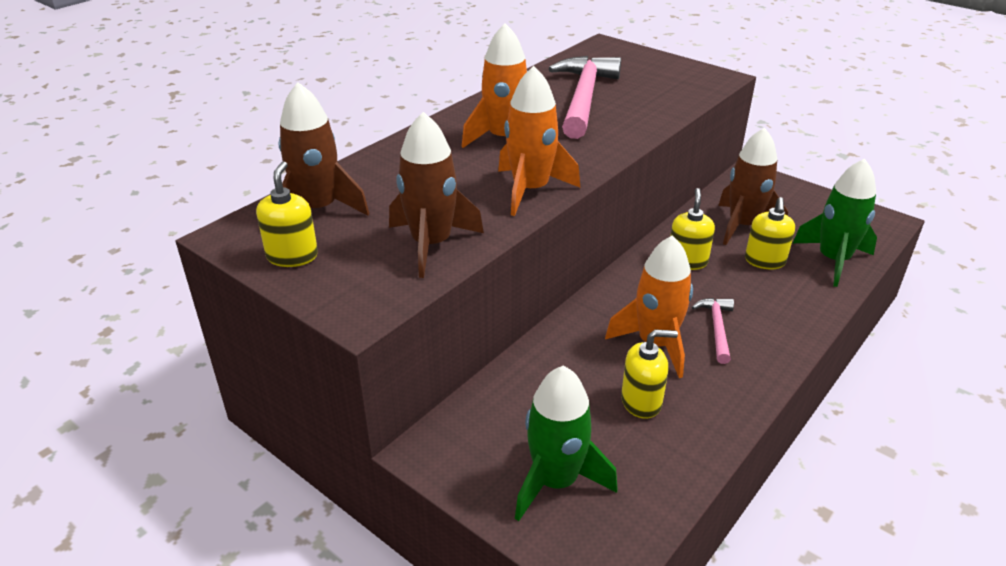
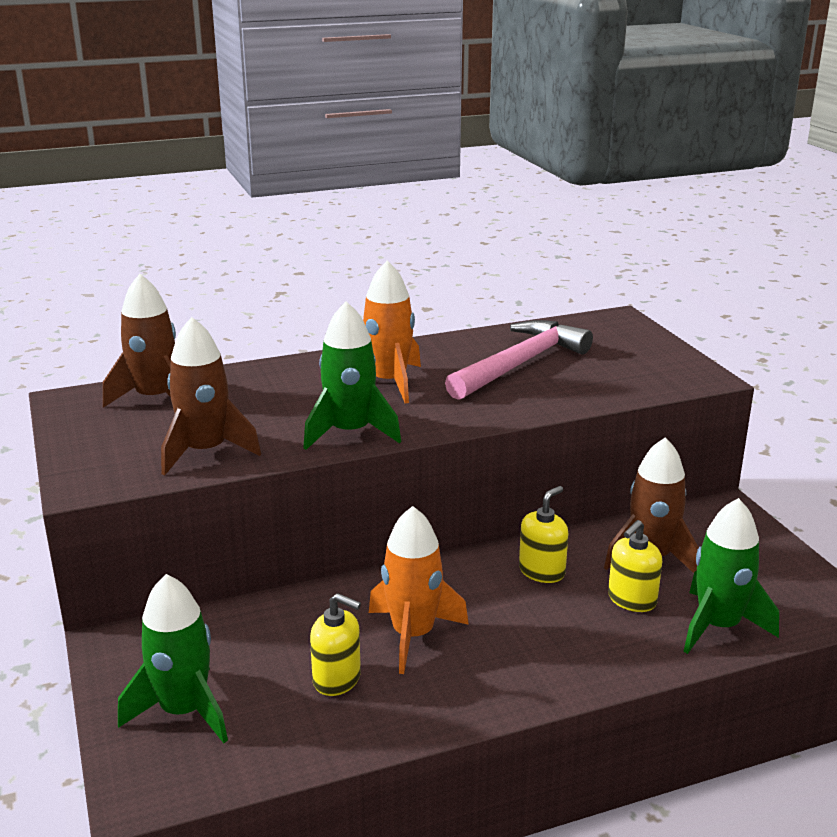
camera: 30 degrees right, 10 degrees down
(292, 256) = (90, 428): yellow soap dispenser -> none
(530, 190) = (350, 433): orange rocket -> green rocket
(717, 328) = (495, 644): pink hammer -> none

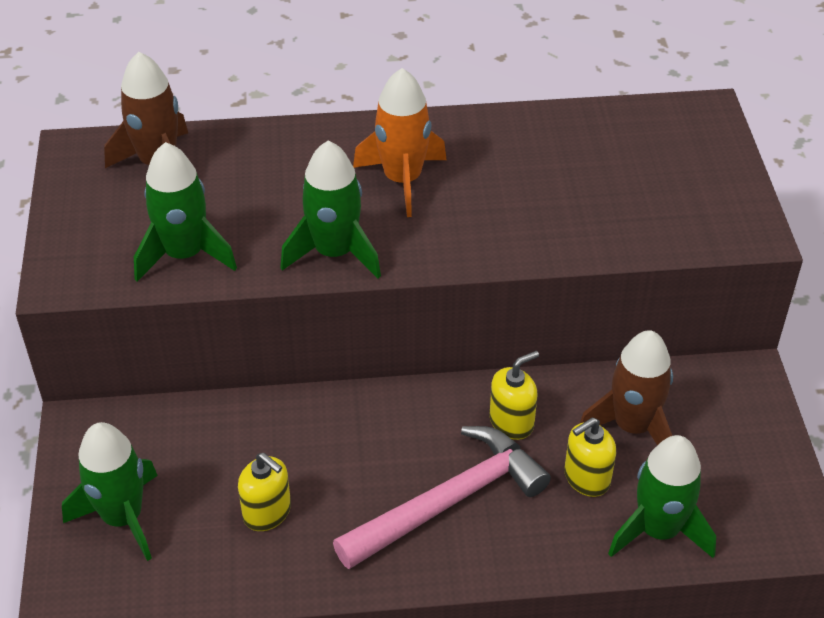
camera: 15 degrees right, 20 degrees up
(205, 452) = (184, 255): brown rocket -> green rocket
(413, 635) = (354, 475): orange rocket -> none
(521, 364) = (557, 174): pink hammer -> pink hammer (450, 501)

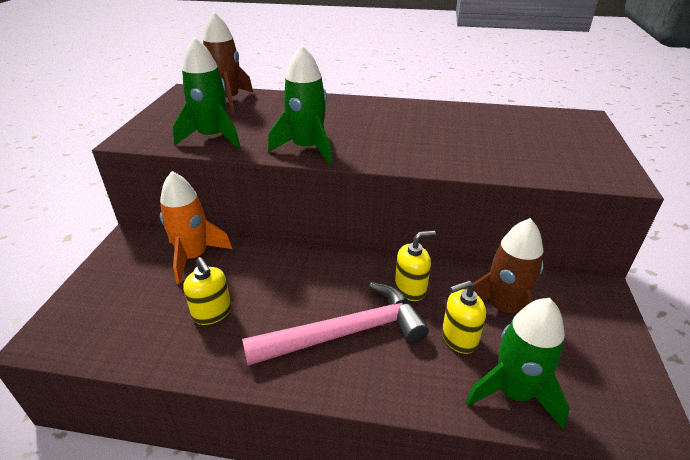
camera: 15 degrees right, 10 degrees down
(123, 518) = (116, 296): green rocket -> none
(402, 180) = (369, 123): orange rocket -> orange rocket (194, 257)

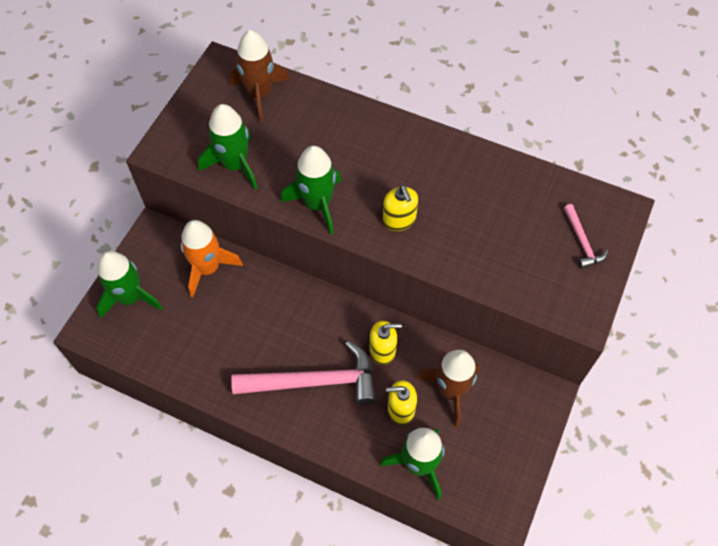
camera: 15 degrees right, 25 degrees up
(101, 297) = (130, 297): none -> green rocket
(212, 313) = (215, 335): yellow soap dispenser -> yellow soap dispenser (399, 220)
(571, 137) = (582, 242): none -> pink hammer

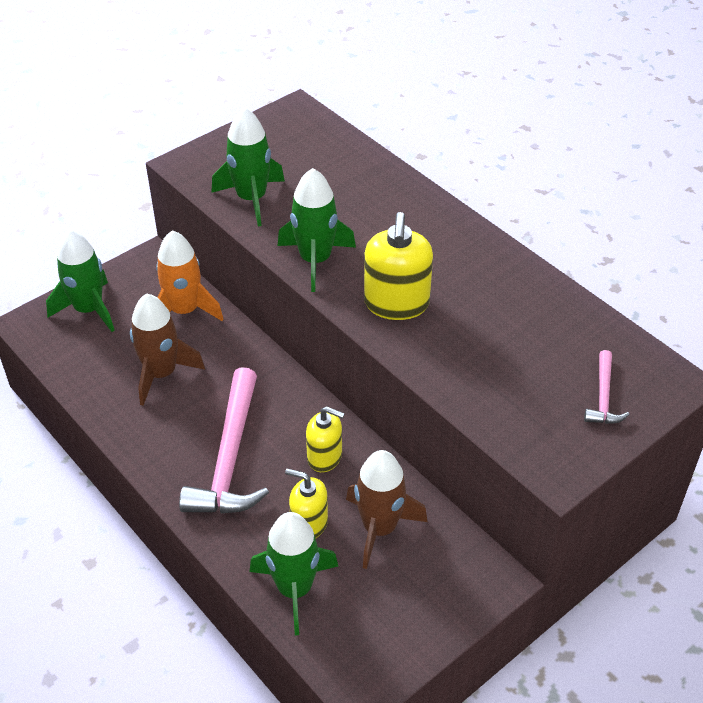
camera: 25 degrees right, 15 degrees down
(260, 94) = (319, 147): brown rocket -> brown rocket (161, 374)
(315, 382) = (229, 459): pink hammer -> pink hammer turned 75 degrees clockwise
(399, 220) = (396, 304): yellow soap dispenser -> yellow soap dispenser, size x1.54

